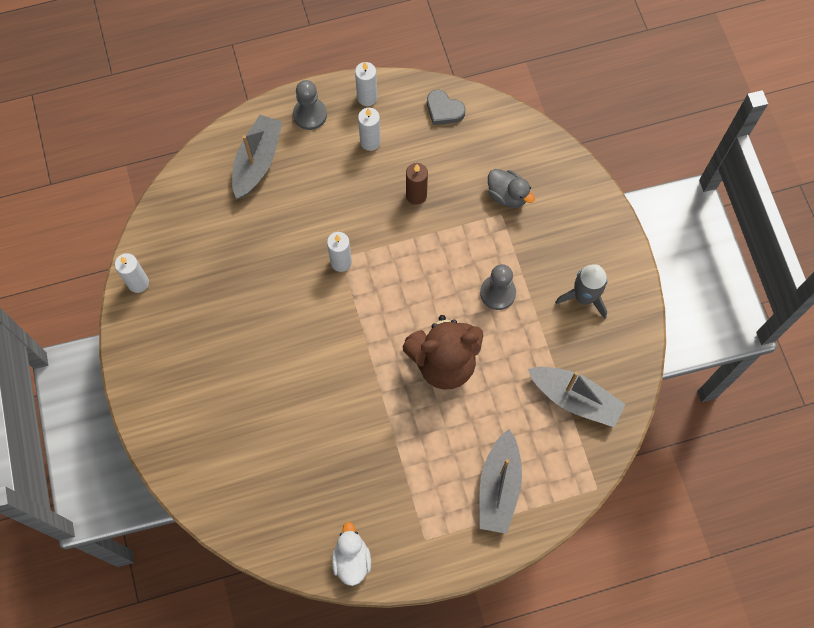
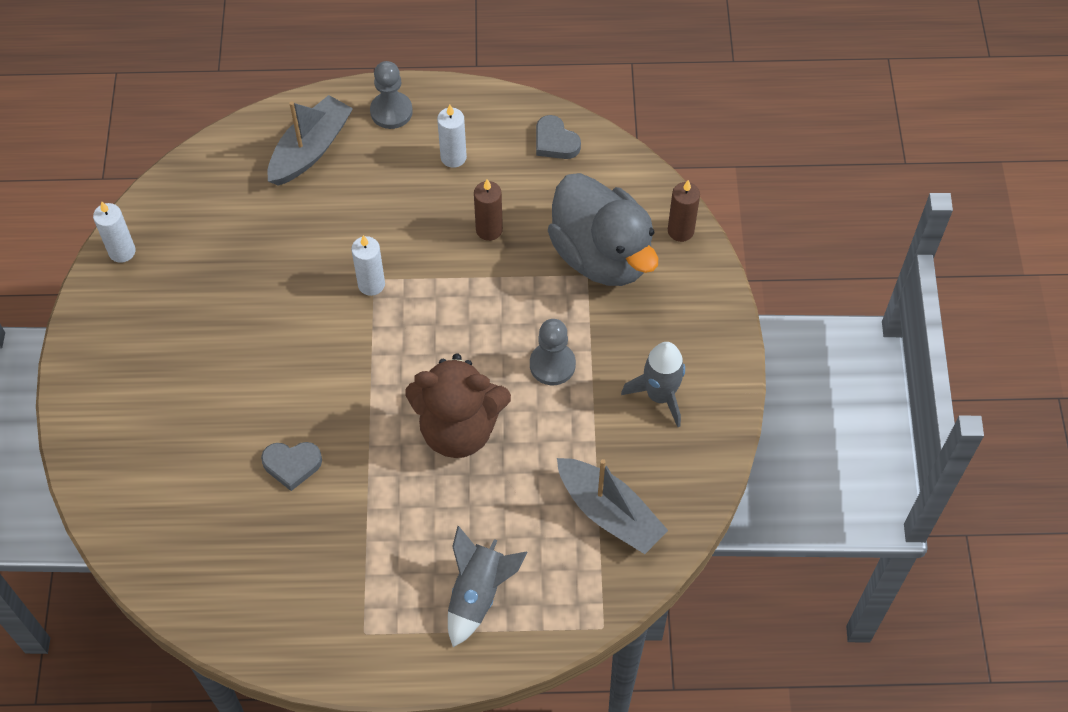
camera: 15 degrees right, 10 degrees down
(328, 423) = (292, 465): none -> grey heart
(351, 559) = (265, 633): white duck -> none
(367, 97) = (466, 107): white candle -> none
(499, 487) = (478, 594): grey boat -> grey rocket
(507, 195) = (602, 255): grey duck -> grey duck, size x2.07
(560, 161) = (680, 231): none -> brown candle

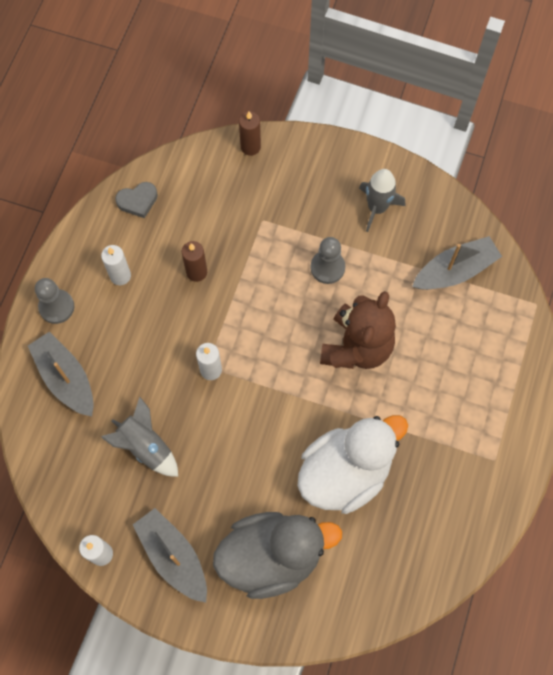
camera: 70 degrees left, 10 degrees up
(138, 320) = (173, 556): none -> grey boat
(292, 465) = (345, 472): grey heart -> white duck
(478, 594) = (488, 375): grey rocket -> grey rocket (146, 446)
(602, 255) = (250, 204): grey duck -> grey duck (271, 556)

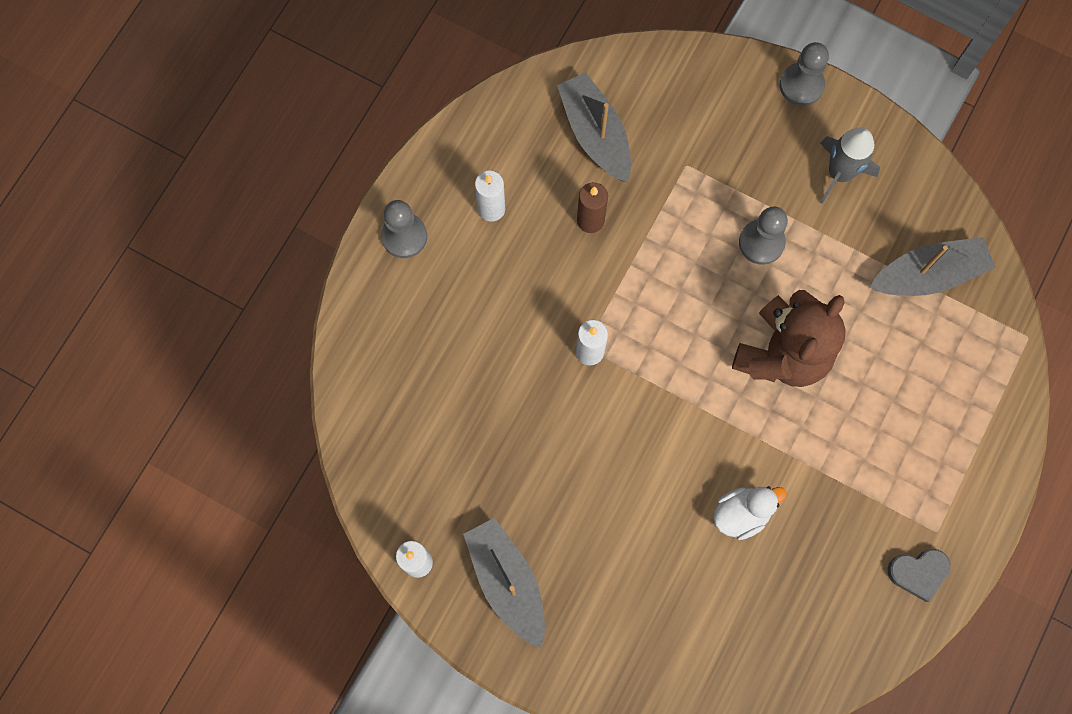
camera: 10 degrees right, 5 degrees up
(66, 378) = (403, 331): grey boat -> grey boat (595, 134)
(138, 201) = (528, 113): grey heart -> grey heart (918, 573)
(146, 446) = (492, 436): grey rocket -> none
(250, 147) = (685, 64): brown candle -> none
(271, 556) = (631, 604): grey duck -> none
(338, 149) = (801, 85): none -> grey pawn
(345, 472) = (741, 514): white duck -> white duck, size x0.48

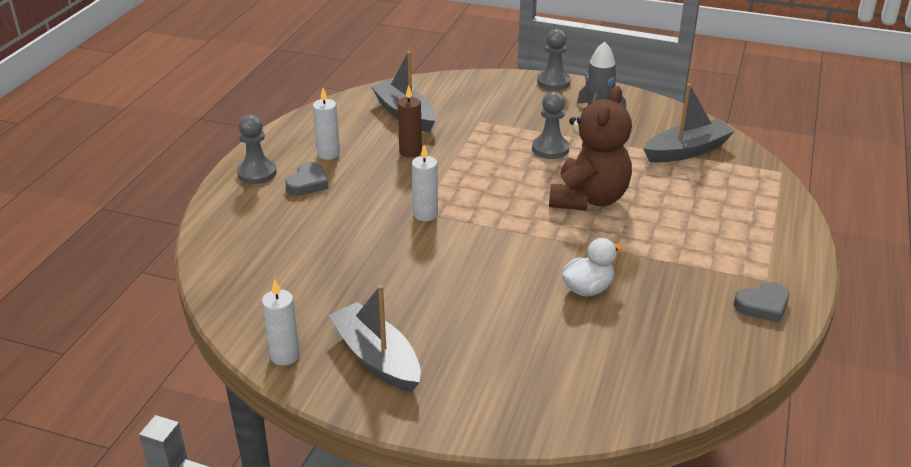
camera: 10 degrees left, 40 degrees down
(462, 267) = (308, 183): none -> grey heart

